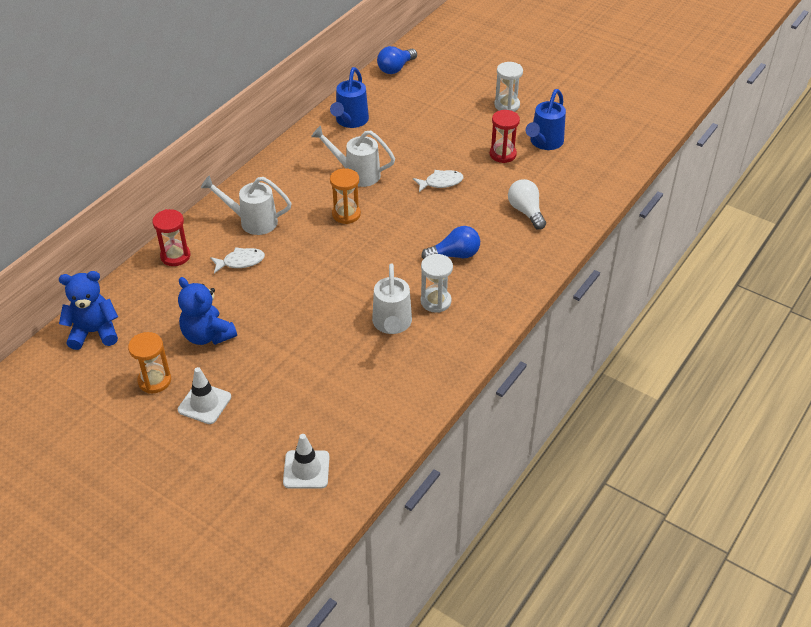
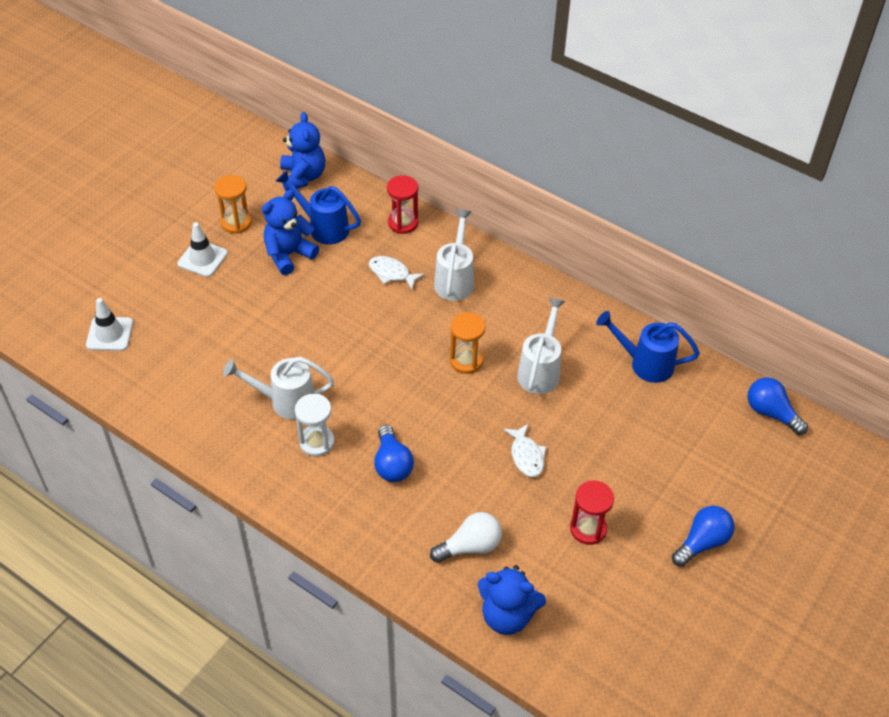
camera: 90 degrees right, 5 degrees up
(240, 262) = (391, 273): white fish -> white fish turned 135 degrees clockwise
(507, 105) = (702, 542): white hourglass -> blue light bulb
(544, 143) = (618, 583): blue watering can -> blue watering can (323, 227)
(579, 193) = (507, 615): none -> blue teddy bear

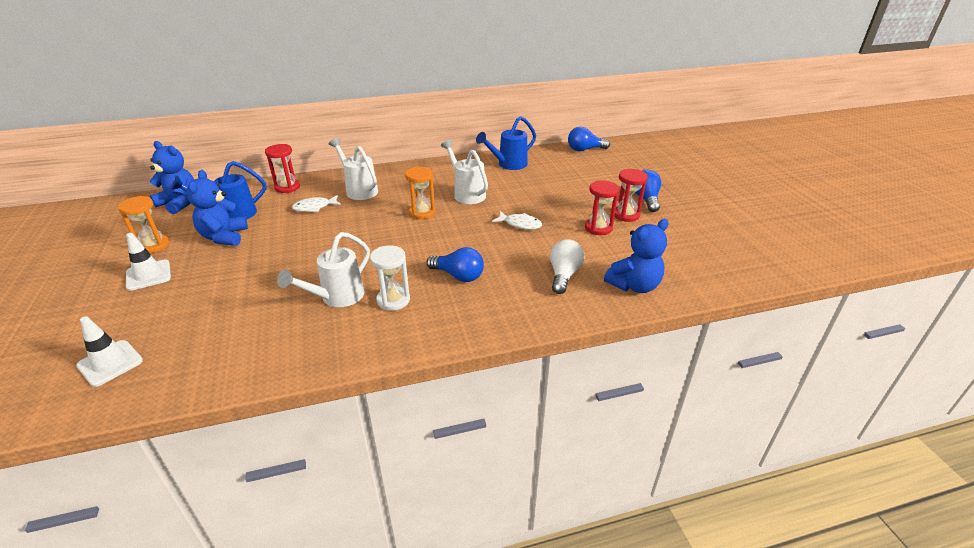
camera: 50 degrees left, 15 degrees down
(643, 540) = (626, 215): none -> red hourglass

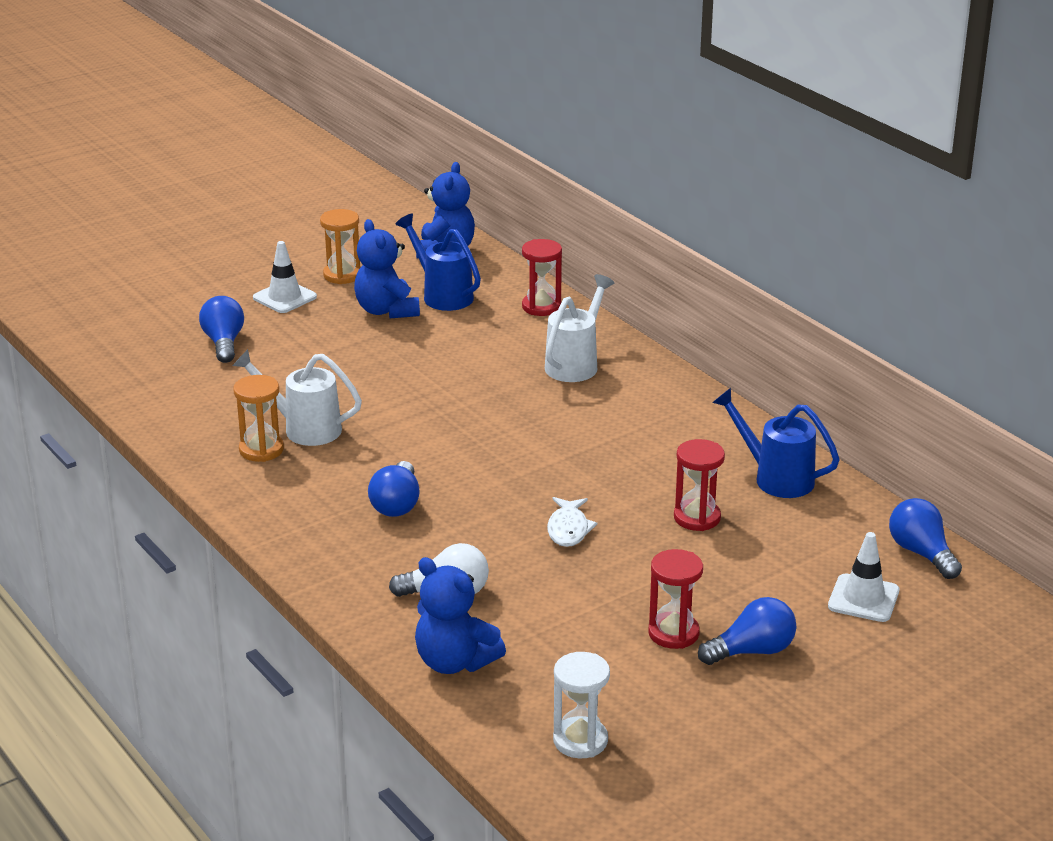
camera: 70 degrees right, 5 degrees down
(110, 363) = (140, 339): white traffic cone -> white traffic cone (863, 598)
(176, 316) = (224, 343): none -> blue light bulb
(224, 237) = (386, 310): blue teddy bear -> blue teddy bear turned 90 degrees counterclockwise
(314, 207) = (500, 346): white fish -> none
(393, 300) = (318, 469): white hourglass -> white hourglass (580, 740)
(422, 212) = (545, 434): orange hourglass -> orange hourglass (261, 450)
(467, 193) = (634, 459): white watering can -> none
(598, 228) = (607, 608): red hourglass -> red hourglass (697, 518)

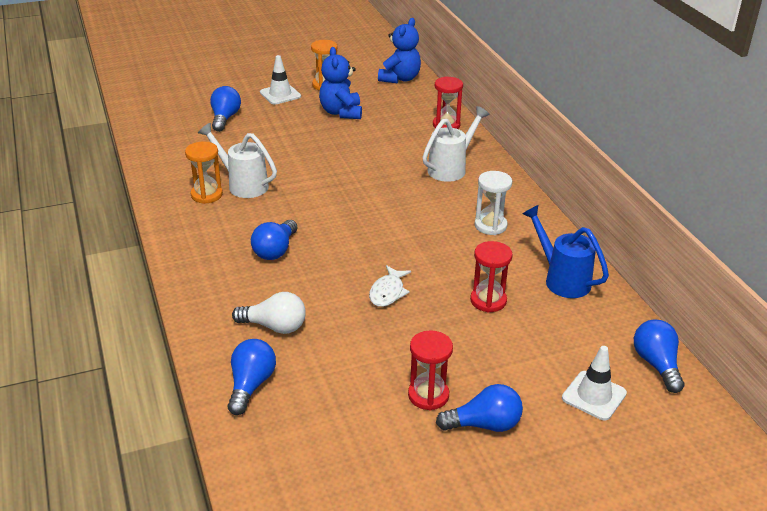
camera: 15 degrees right, 5 degrees up
(442, 295) = (383, 107): blue watering can -> none
(454, 662) = (251, 385): blue teddy bear -> blue light bulb
(580, 740) = (311, 477): white hourglass -> white hourglass (490, 225)

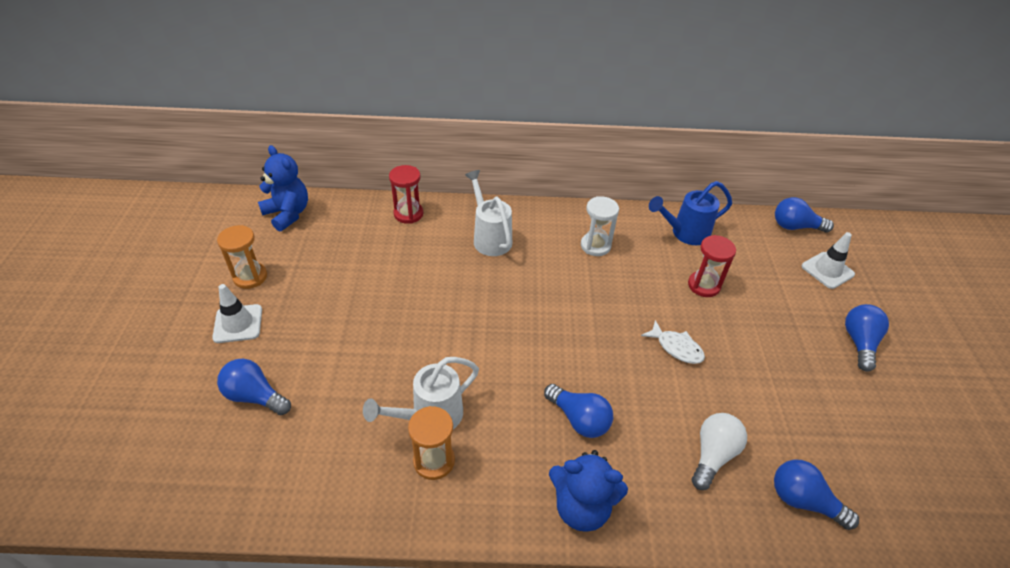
camera: 70 degrees left, 10 degrees up
(341, 112) = (325, 282): blue teddy bear -> blue teddy bear (581, 507)
(428, 395) = (823, 366): red hourglass -> none

